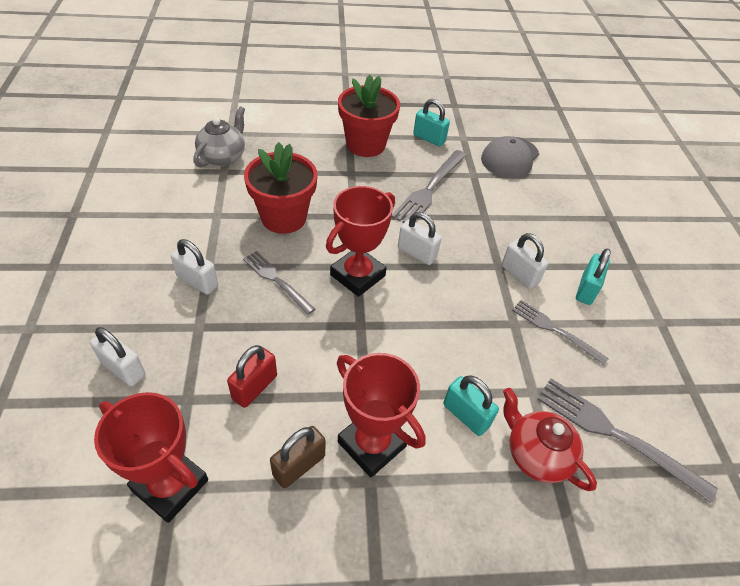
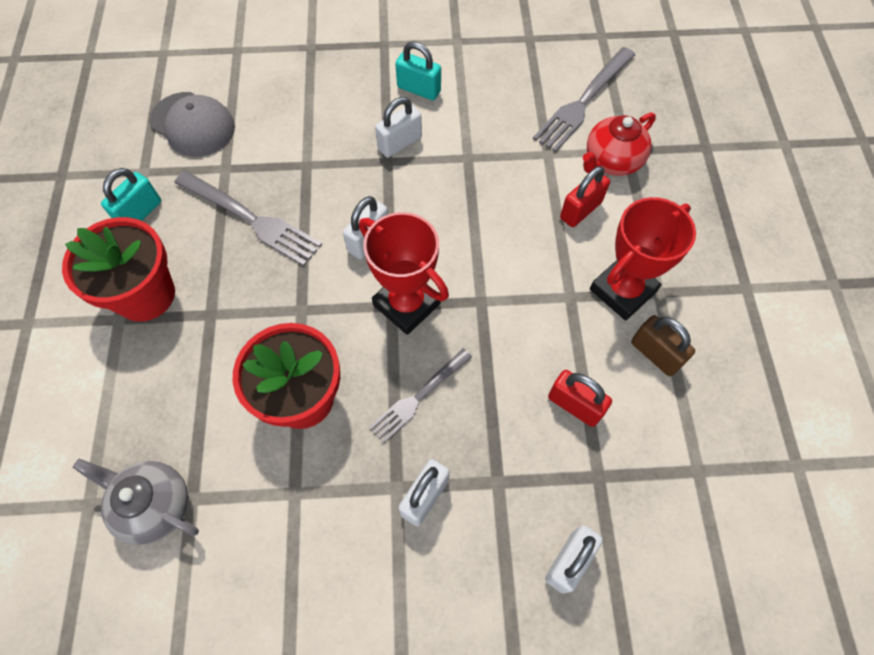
camera: 85 degrees left, 15 degrees up
(170, 485) = (696, 474): red trophy -> none
(466, 415) = (580, 210): turquoise padlock -> red padlock
(554, 330) = (473, 125): grey fork -> none

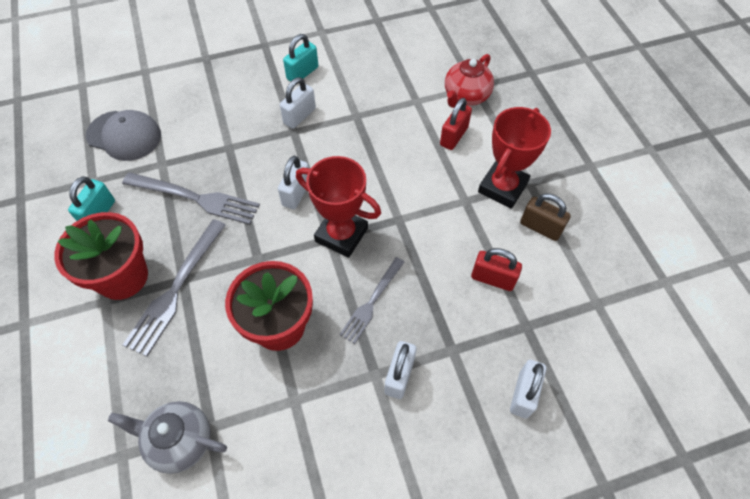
camera: 15 degrees left, 5 degrees down
(419, 89) = (302, 73): turquoise padlock -> turquoise padlock turned 60 degrees counterclockwise
(583, 103) = (431, 59): grey fork -> grey fork (175, 290)

